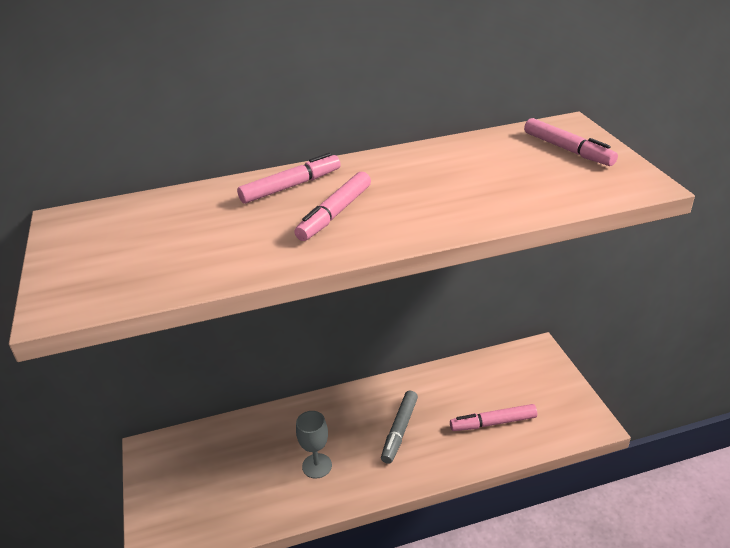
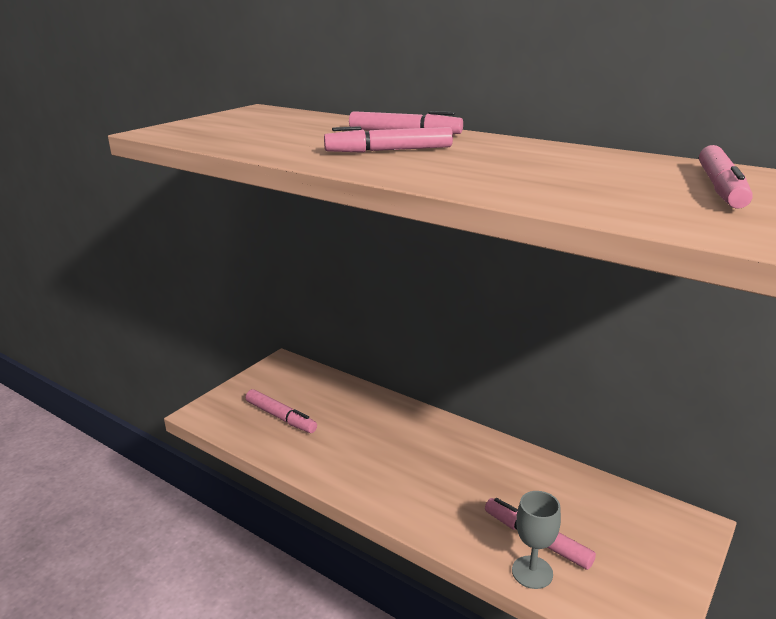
camera: 50 degrees right, 10 degrees down
(227, 491) = (281, 417): none -> pink marker
(317, 466) = (352, 449): grey goblet -> grey goblet (532, 572)
(399, 430) = (446, 477): grey marker -> none

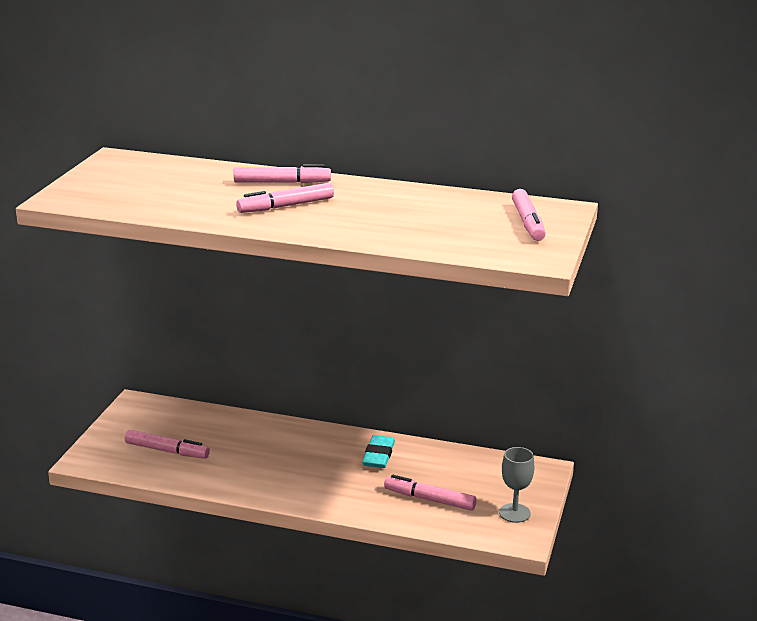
camera: 20 degrees left, 0 degrees up
(493, 465) = (378, 455): none -> turquoise eraser
(532, 572) = (432, 520): grey goblet -> grey goblet (514, 513)

